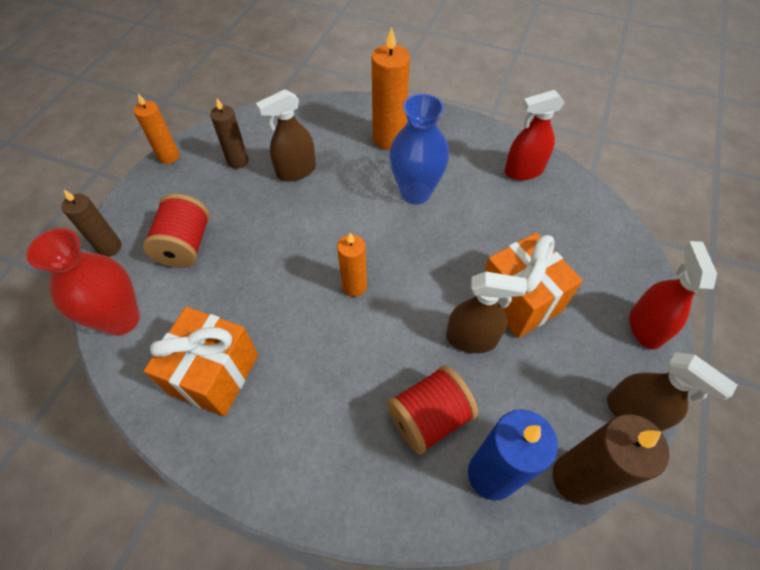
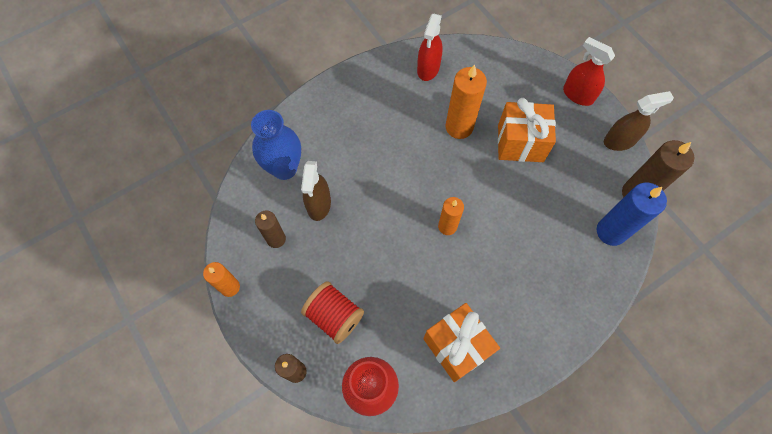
camera: 55 degrees left, 10 degrees up
(389, 139) = (336, 126): orange candle -> orange candle (459, 127)
(415, 192) = (398, 142): blue vase -> blue vase (284, 168)
(429, 417) = (561, 241): red spool -> none
(471, 338) = (528, 185): brown spray bottle -> none

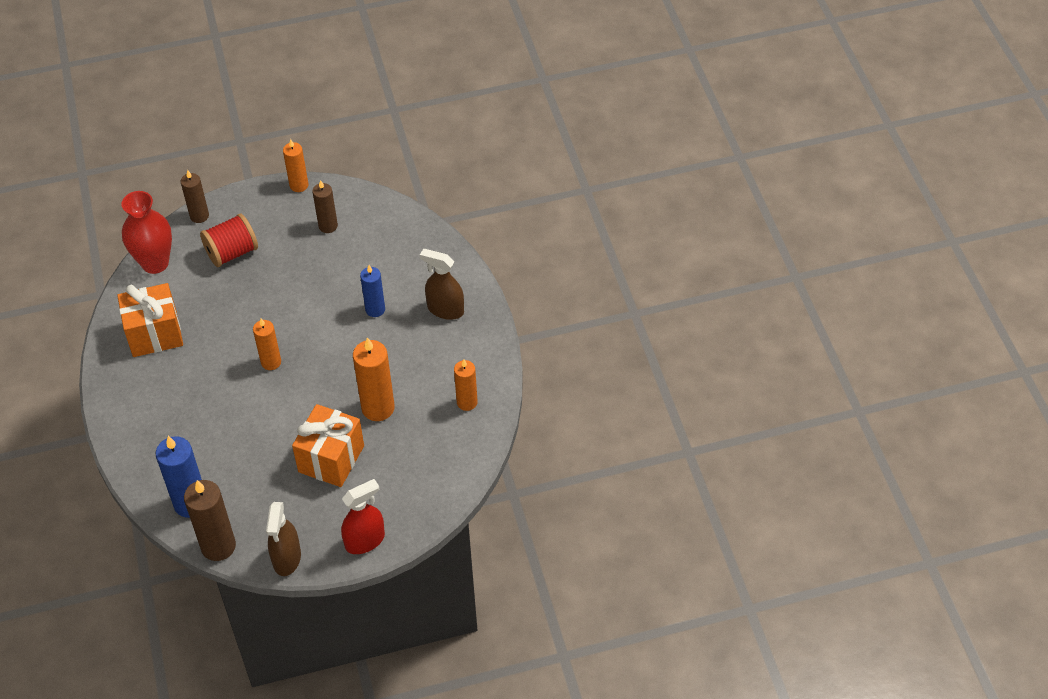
camera: 110 degrees right, 15 degrees down
(284, 168) = (400, 247): blue vase -> none
(319, 205) = (347, 265): brown spray bottle -> brown spray bottle (445, 309)
(361, 164) = (375, 309): none -> blue candle
(428, 69) = (467, 402): red spray bottle -> orange candle

